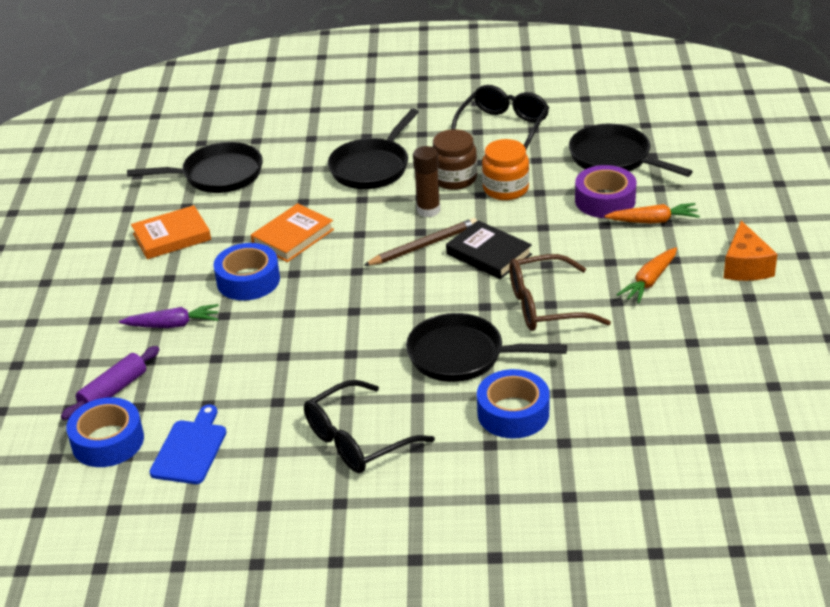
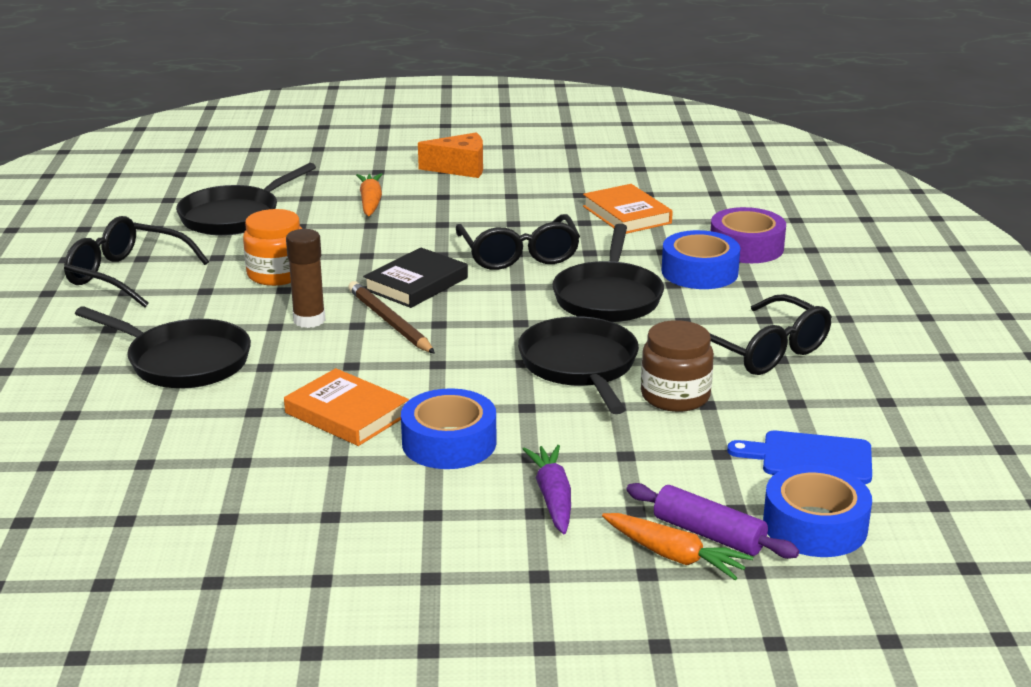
camera: 95 degrees left, 10 degrees down
(172, 237) = (318, 523): orange book -> orange book (626, 215)
(217, 175) = (144, 494): black pan -> black pan (580, 366)
(454, 178) = (239, 305): brown jar -> brown jar (675, 396)
(545, 306) = (519, 255): brown glasses -> black glasses
(605, 200) = (322, 223): purple tape -> purple tape (746, 247)
(649, 281) = (480, 207): orange carrot -> orange carrot (673, 556)

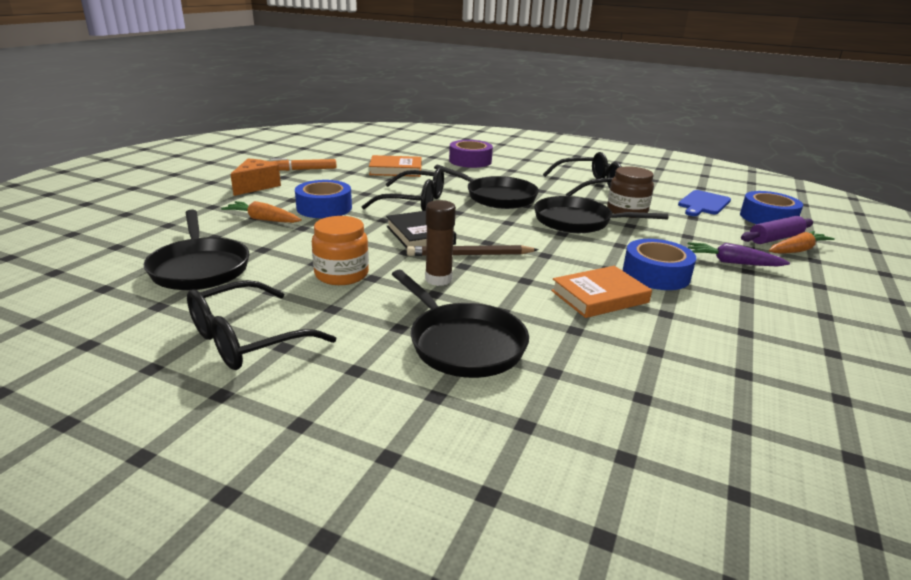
camera: 65 degrees left, 0 degrees up
(183, 361) = (463, 343): black pan -> black pan turned 90 degrees clockwise
(547, 170) = (302, 170): none -> orange marker
(699, 272) = (488, 174): blue tape -> blue tape (324, 208)

